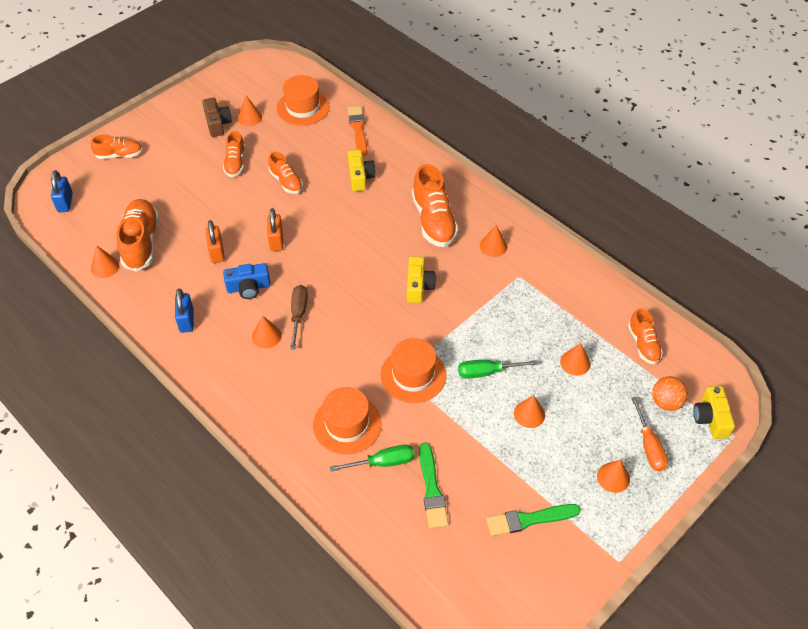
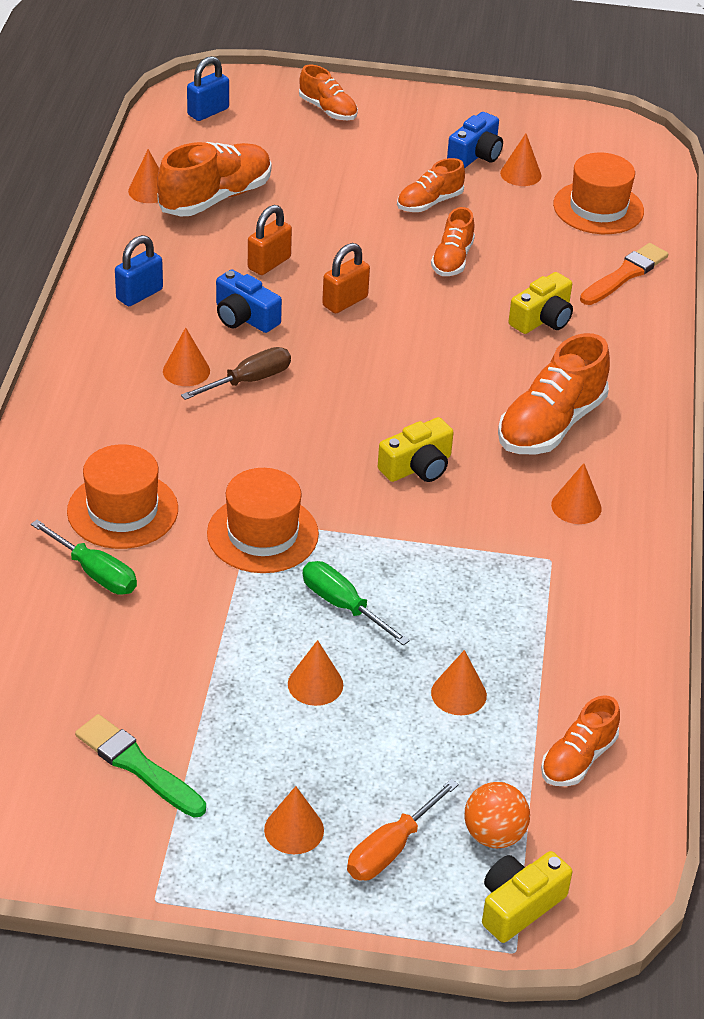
camera: 50 degrees right, 10 degrees down
(217, 123) = (475, 155): brown camera -> blue camera
(432, 489) = (97, 640): green brush -> none

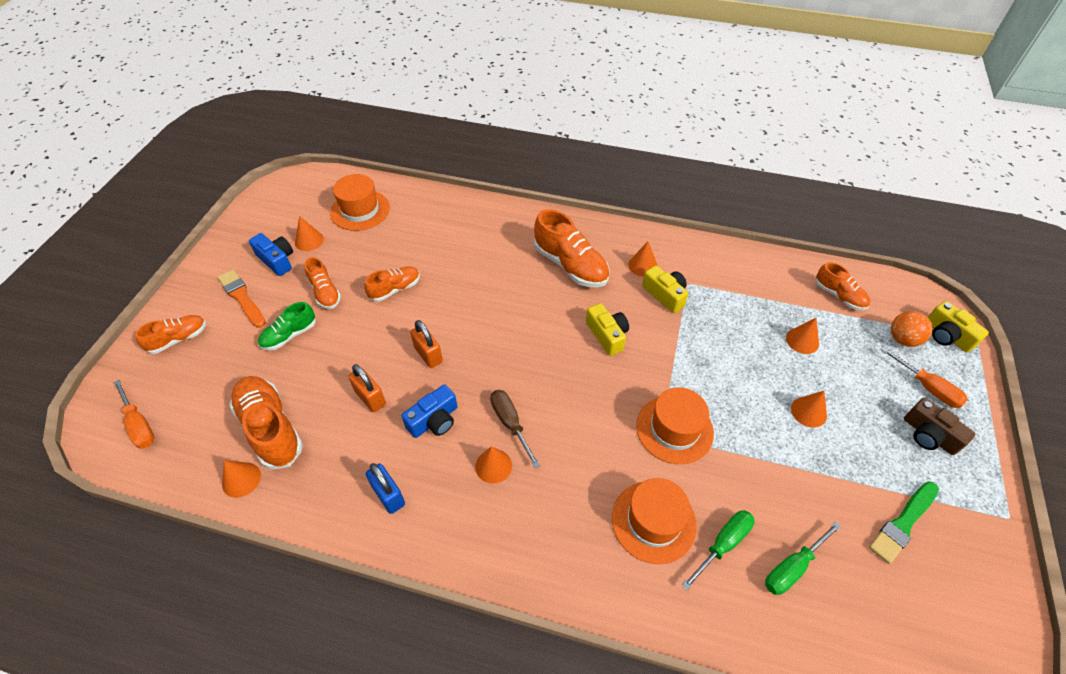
camera: 80 degrees left, 10 degrees up
(208, 112) = (139, 424): blue padlock -> orange screwdriver
(294, 829) = (929, 435): orange cone -> brown camera
(343, 606) = (738, 389): green screwdriver -> green screwdriver (793, 567)
(352, 187) = (289, 335): none -> green shoe
(452, 260) = (395, 289): orange shoe -> orange shoe turned 60 degrees counterclockwise
(542, 319) = (468, 253): yellow camera -> yellow camera (665, 295)
(625, 275) = (432, 210): orange brush -> orange brush (242, 297)

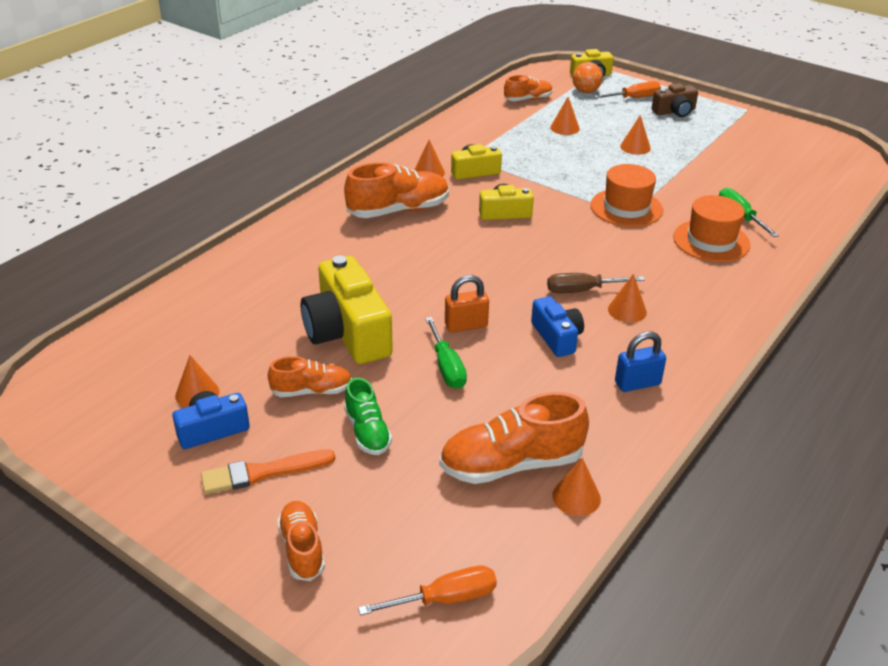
camera: 70 degrees left, 15 degrees down
(360, 210) = (175, 339): orange hat -> none
(370, 398) = (505, 377): orange padlock -> none
(395, 289) = (347, 332): orange shoe -> yellow camera
(793, 567) = (765, 194): green screwdriver -> green screwdriver (446, 367)
(903, 523) = (741, 144): green brush -> none

